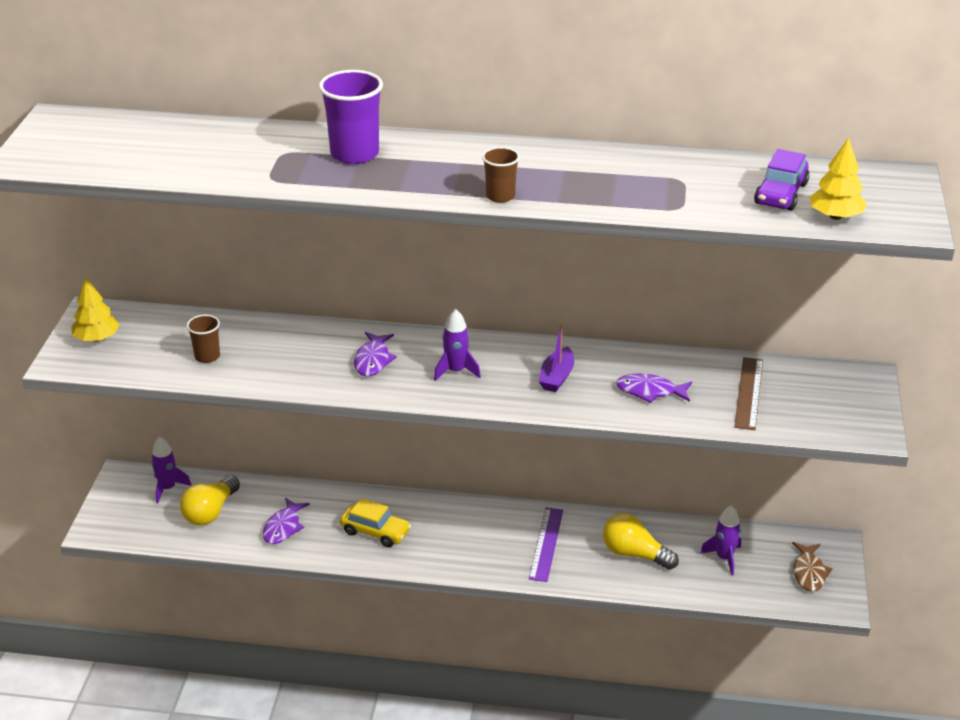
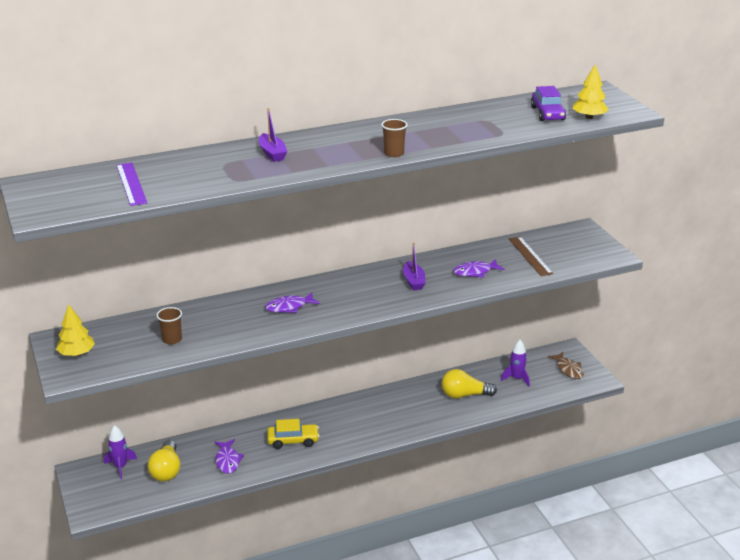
camera: 30 degrees left, 5 degrees down
(354, 154) = (272, 153): purple cup -> purple boat
(373, 360) = (289, 307): purple fish -> purple fish turned 90 degrees clockwise
(456, 371) = (349, 297): purple rocket -> none
(546, 544) = (407, 408): purple ruler -> purple ruler (131, 184)

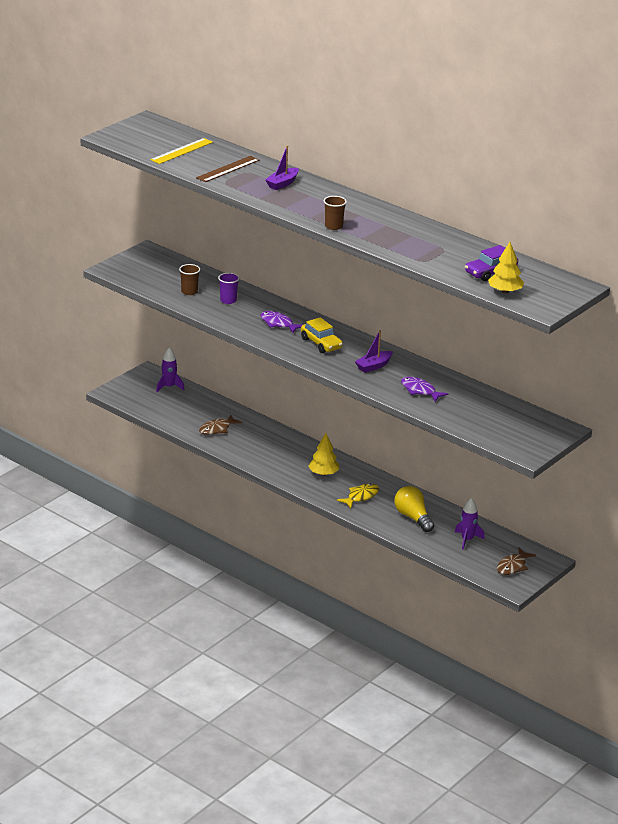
camera: 60 degrees right, 0 degrees up
(77, 353) = (139, 264): yellow tree -> yellow tree (323, 473)
(131, 184) = (181, 151): purple ruler -> yellow ruler
(166, 470) = (182, 407): yellow light bulb -> none
(214, 321) = (228, 300): none -> purple cup
(227, 461) = (217, 429): purple fish -> brown fish
(293, 440) = (268, 450): yellow car -> yellow car (321, 343)
(412, 412) = (361, 496): none -> yellow fish
(530, 256) = (478, 411): brown ruler -> brown ruler (228, 169)

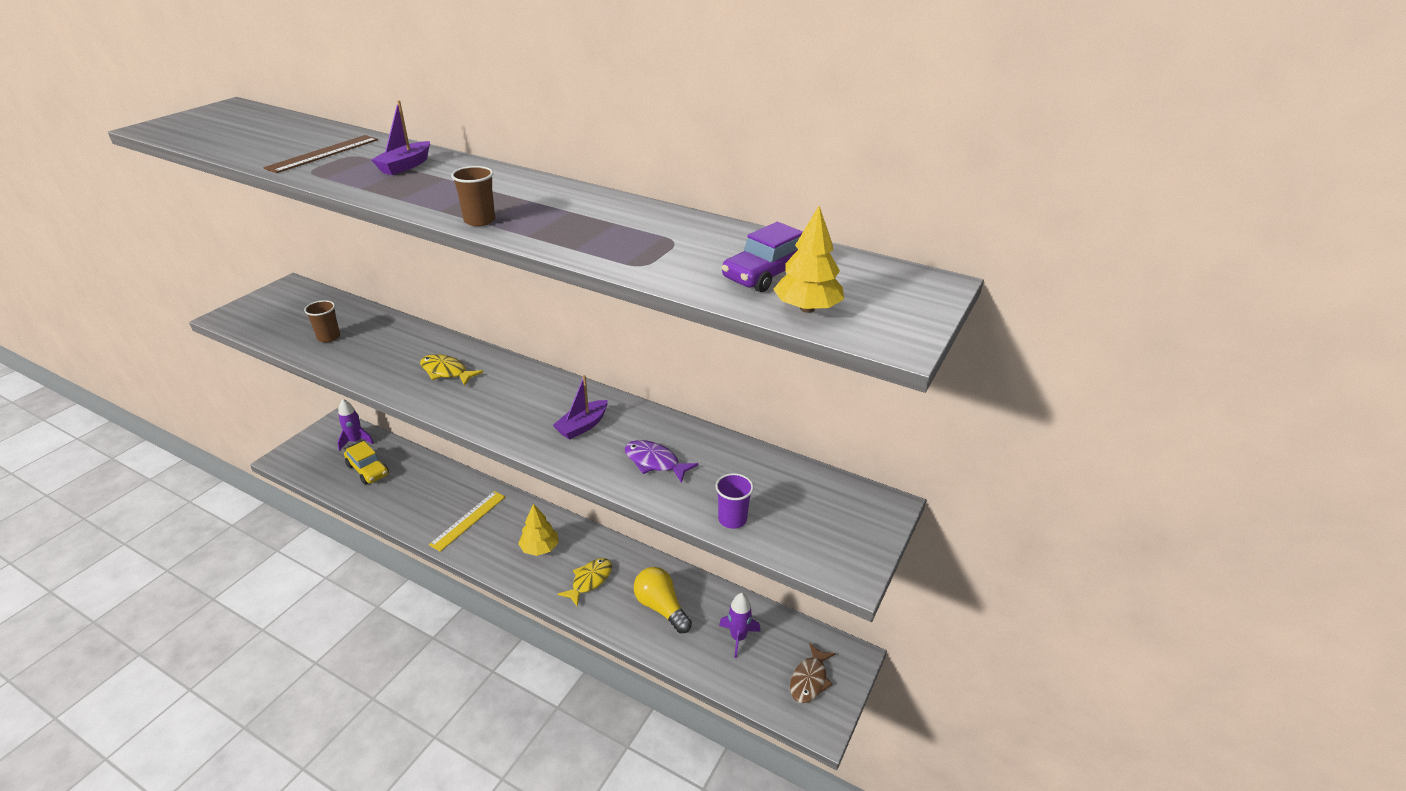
camera: 10 degrees left, 5 degrees up
(181, 151) = (260, 137): yellow ruler -> yellow ruler (468, 520)
(217, 429) = (407, 496): brown fish -> none
(228, 300) = (381, 344): purple cup -> purple cup (732, 519)
(278, 323) = (446, 372): purple fish -> yellow fish
(321, 343) = (505, 397): yellow car -> yellow car (368, 470)

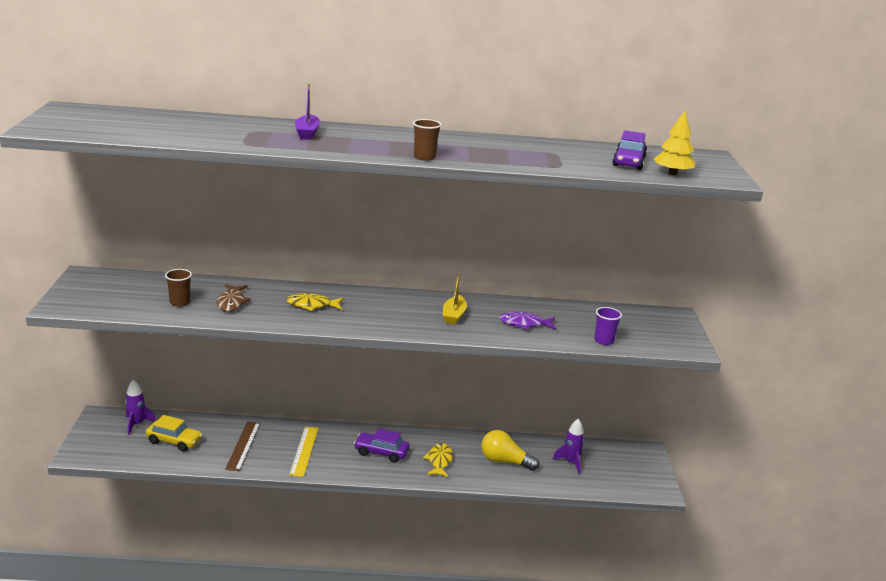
camera: 30 degrees left, 10 degrees down
(323, 154) = (228, 132): brown ruler -> brown ruler (243, 445)
(540, 548) = (381, 452): yellow tree -> purple car
(582, 426) = (454, 315): purple boat -> yellow boat
(809, 680) = (633, 470): brown fish -> brown fish (231, 302)

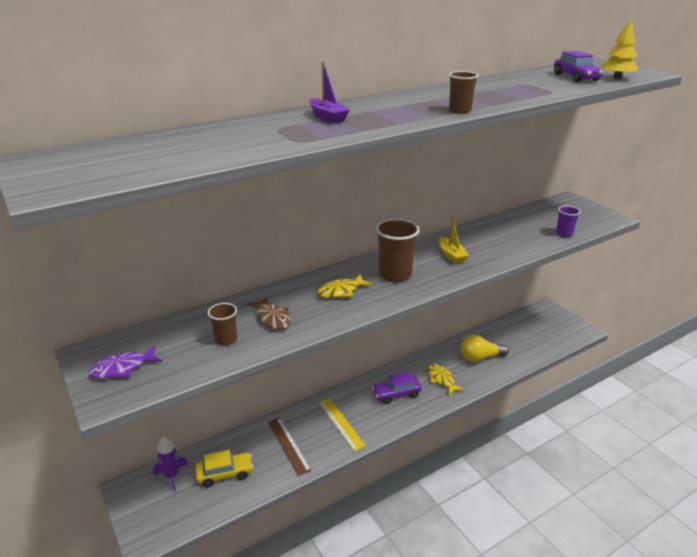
camera: 30 degrees left, 5 degrees up
(377, 310) = (395, 274): none -> brown cup
(524, 324) = (503, 242): purple fish -> purple fish (123, 368)
(570, 462) = (517, 337): purple rocket -> none

